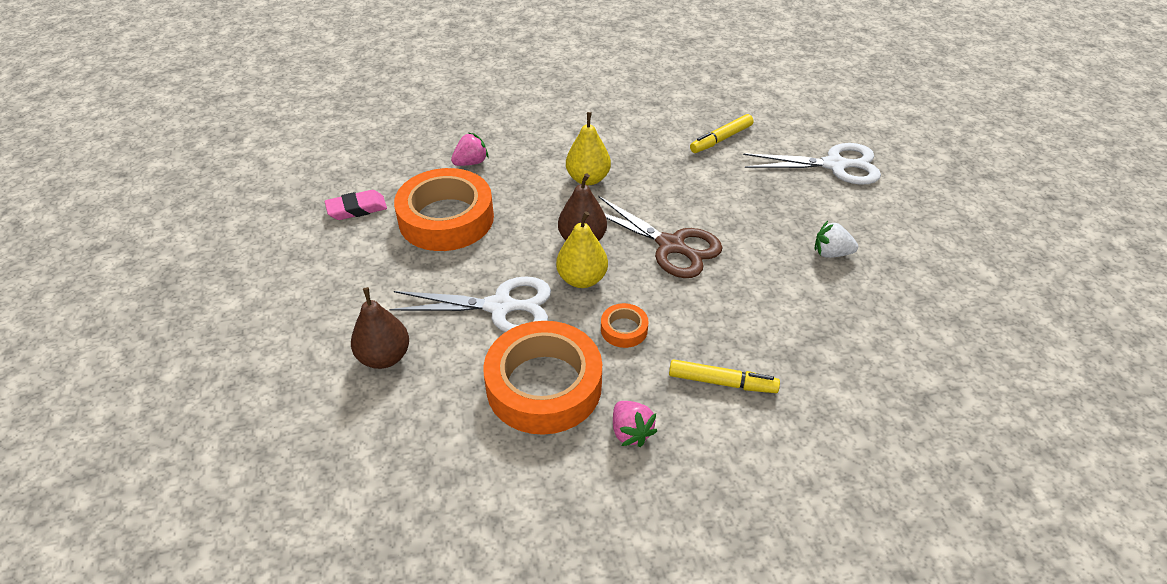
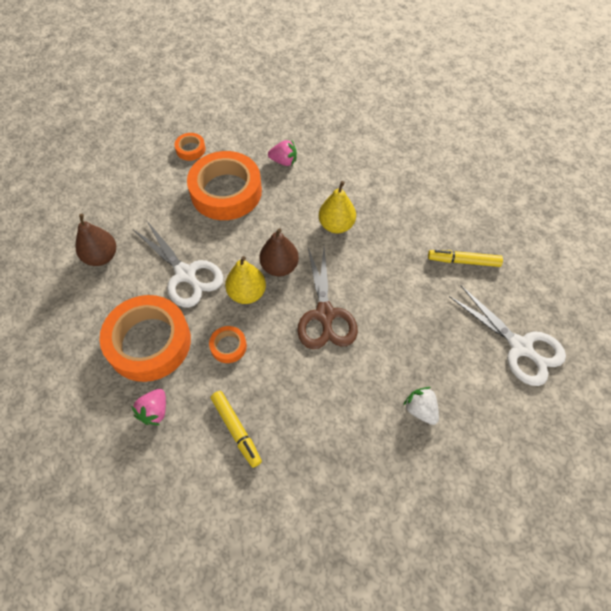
camera: 45 degrees right, 15 degrees up
(357, 209) = (190, 149): pink eraser -> orange tape

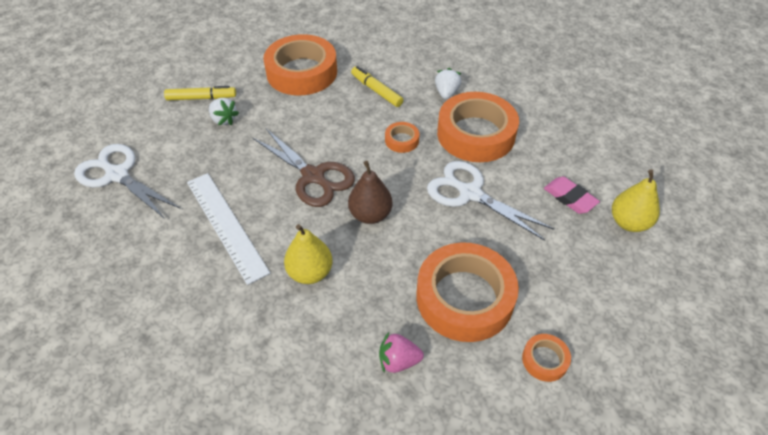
camera: 170 degrees right, 10 degrees down
(101, 257) = (569, 198): brown pear -> pink eraser
(154, 411) = (446, 93): pink strawberry -> white strawberry
(247, 293) = (398, 184): yellow pear -> yellow pear (628, 222)
(325, 315) = (313, 176): brown scissors -> brown scissors turned 150 degrees clockwise
(325, 484) = (302, 72): none -> orange tape
(406, 275) = (226, 225): none -> white ruler
(463, 261) = (154, 250): yellow marker -> yellow marker (201, 98)

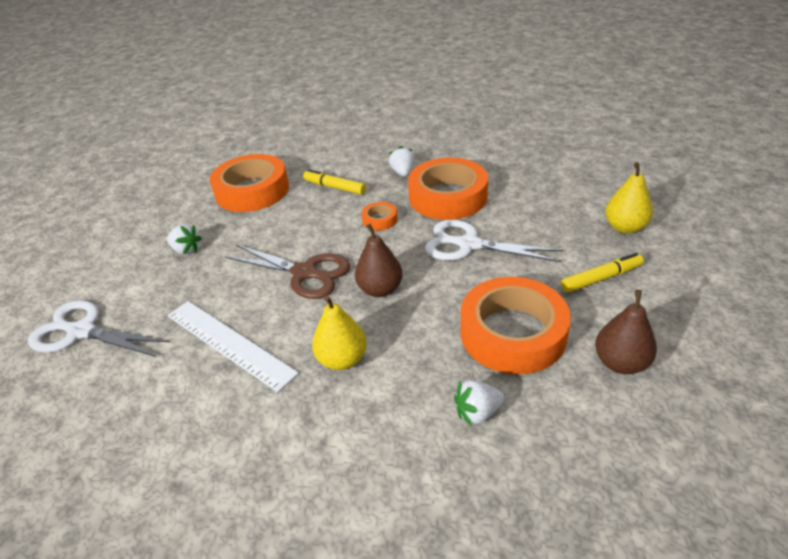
camera: 15 degrees left, 10 degrees down
(201, 98) = (154, 238): yellow marker -> yellow marker (601, 278)
(398, 361) = (477, 412): pink strawberry -> white strawberry
(545, 360) = (620, 363): orange tape -> brown pear
(569, 198) = (561, 223): pink eraser -> none

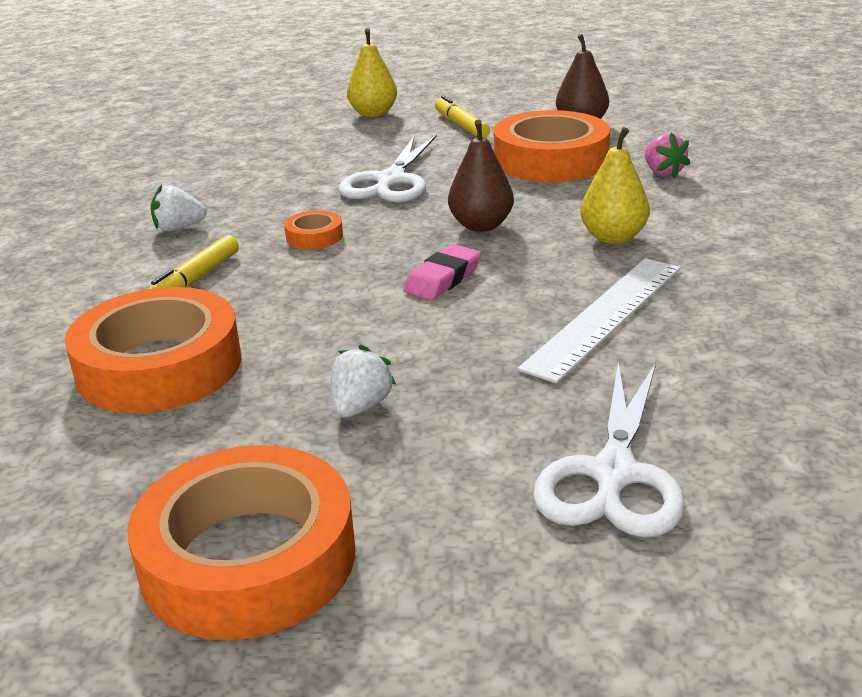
camera: 95 degrees left, 10 degrees down
(305, 273) = (443, 279): brown scissors -> pink eraser
(448, 197) = (269, 195): orange tape -> orange tape (248, 558)
(477, 412) = (662, 173): white strawberry -> pink strawberry

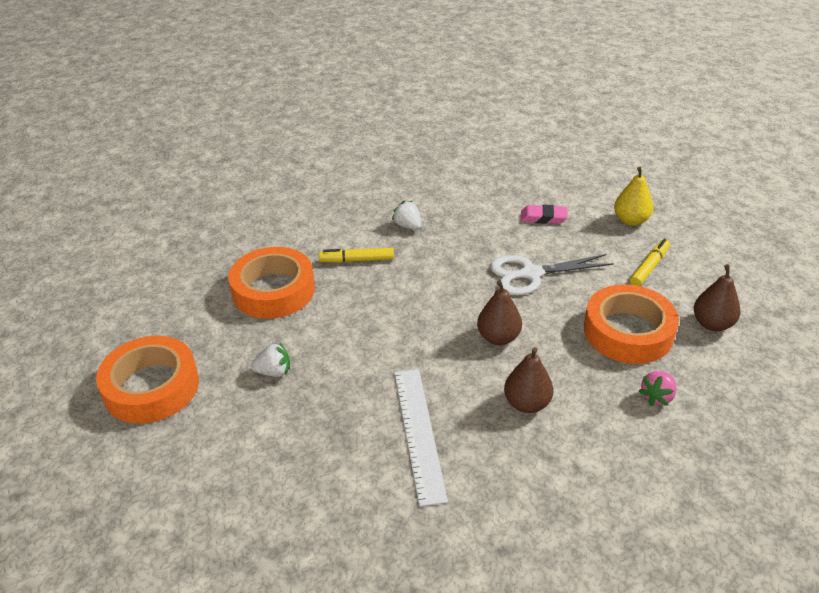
camera: 60 degrees right, 10 degrees up
(314, 236) = (434, 277): orange tape -> none
(443, 279) = (419, 348): pink eraser -> pink eraser (543, 218)
(605, 316) = (419, 433): white ruler -> white ruler turned 75 degrees clockwise
(613, 238) = (527, 403): yellow pear -> brown pear
(613, 475) = (259, 487): white scissors -> none

